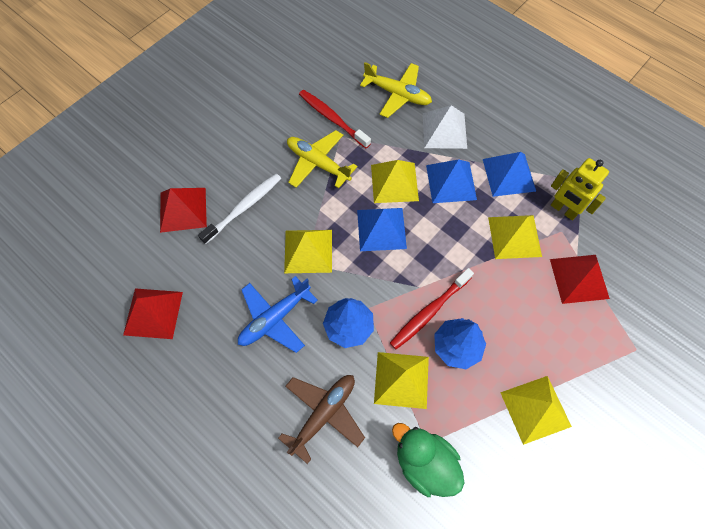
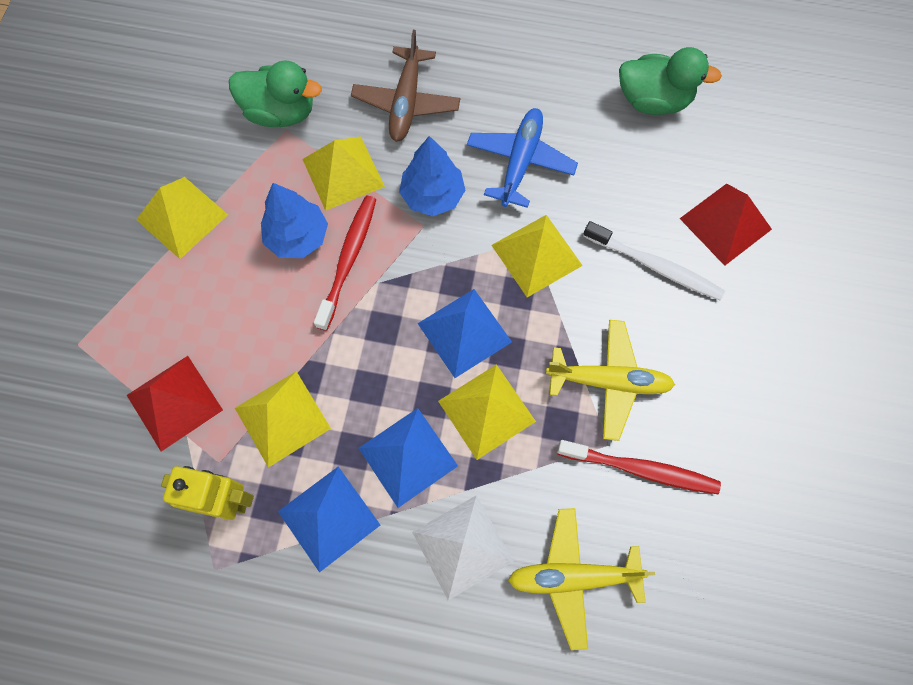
camera: 150 degrees right, 5 degrees up
(153, 313) = (653, 100): red pyramid -> green duck
(244, 207) = (655, 266): white toothbrush -> white toothbrush turned 75 degrees counterclockwise

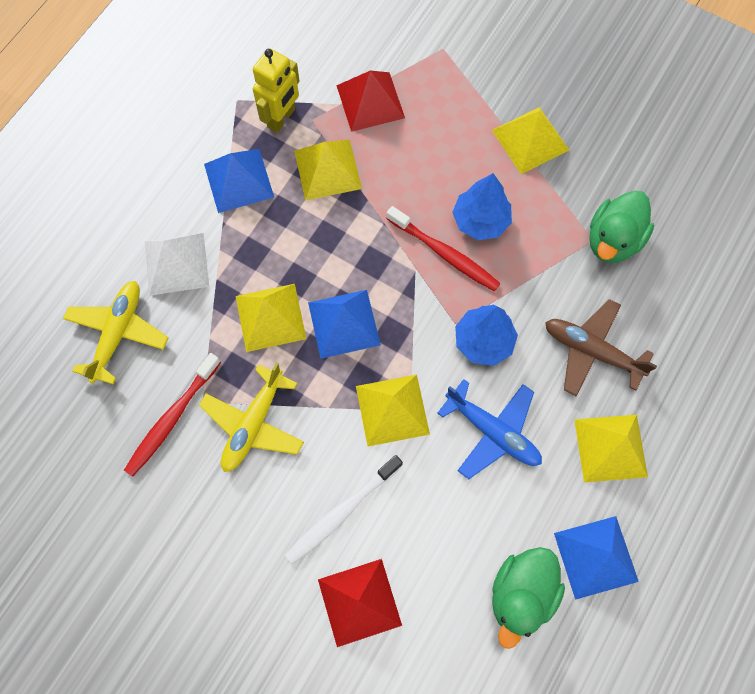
camera: 110 degrees right, 0 degrees up
(343, 172) = (532, 274): yellow pyramid -> yellow pyramid (610, 448)
(408, 456) = (259, 247): blue pyramid -> blue pyramid (595, 557)

